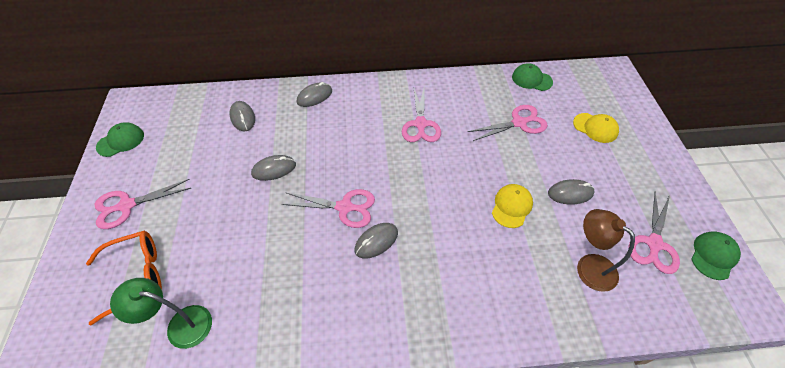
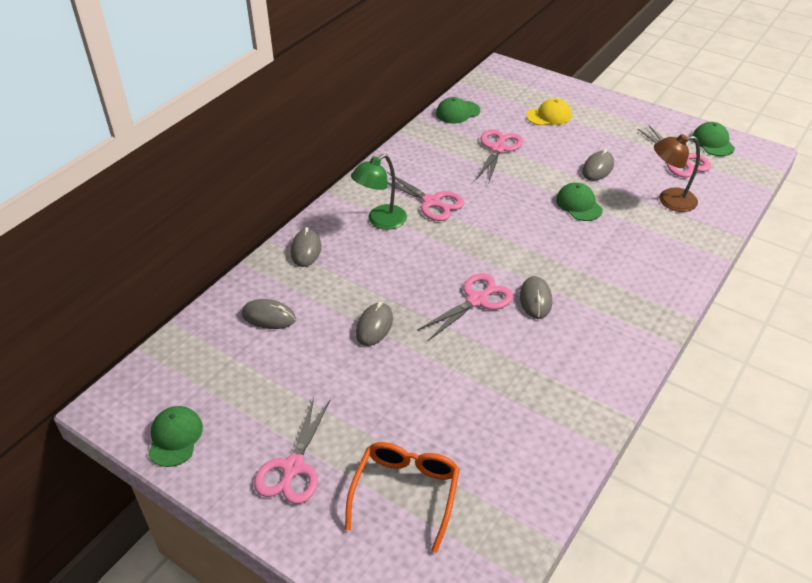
camera: 50 degrees left, 10 degrees down
(180, 325) = (501, 477): green lamp -> green lamp (380, 221)
(511, 206) = (579, 204): yellow cap -> green cap

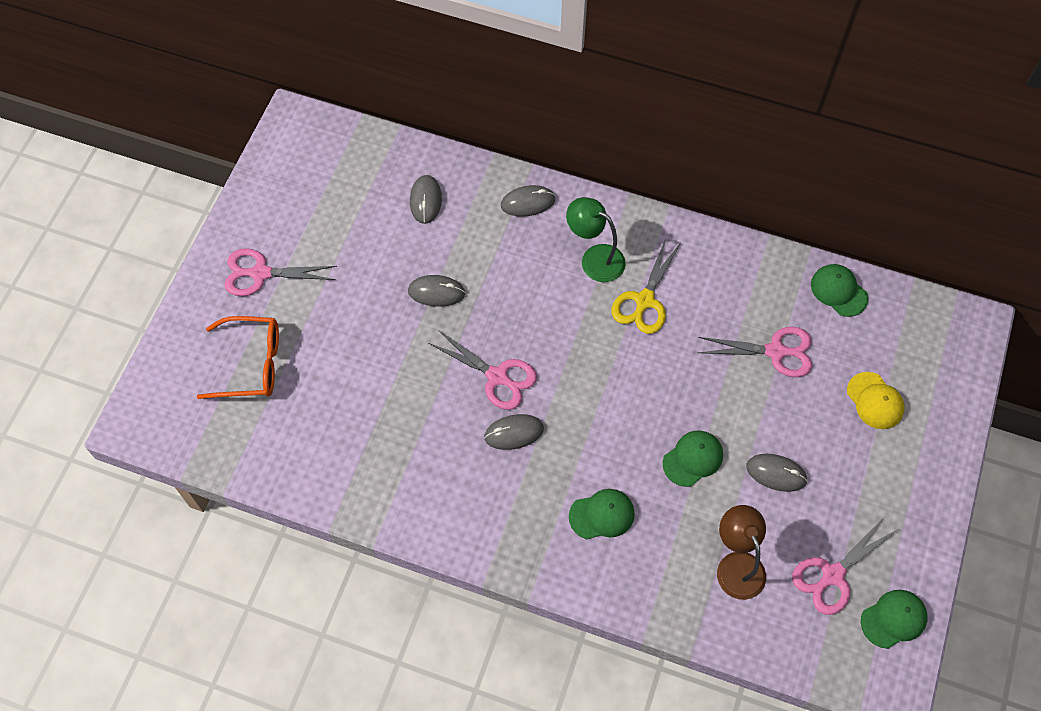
camera: 75 degrees right, 20 degrees up
(175, 437) = (273, 179): green cap -> green cap (602, 515)
(432, 202) = (644, 301): pink scissors -> yellow scissors

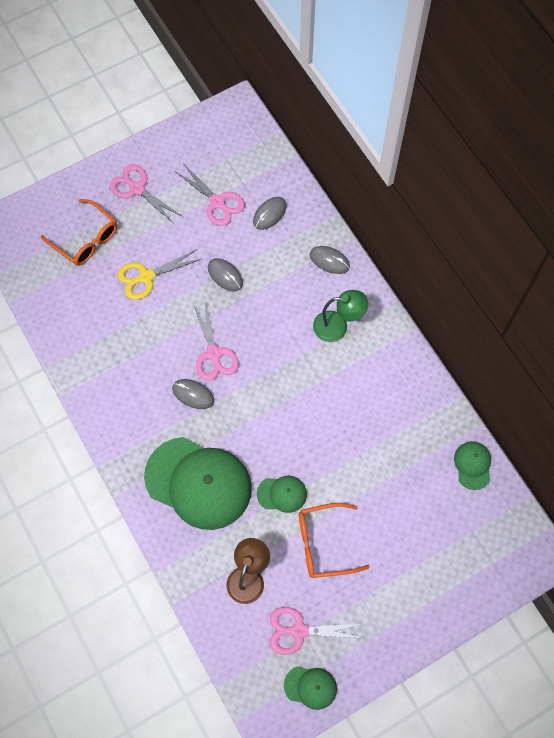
camera: 40 degrees right, 5 degrees up
(594, 258) = (338, 326): green lamp -> green lamp turned 105 degrees clockwise
(602, 515) = (198, 483): green cap -> green cap, size x2.21
(644, 301) = (343, 376): yellow scissors -> yellow scissors (146, 277)
(776, 351) = (395, 471): pink scissors -> pink scissors (217, 202)
(776, 473) = (323, 543): grey mouse -> orange glasses
(875, 401) = (428, 551): yellow cap -> none

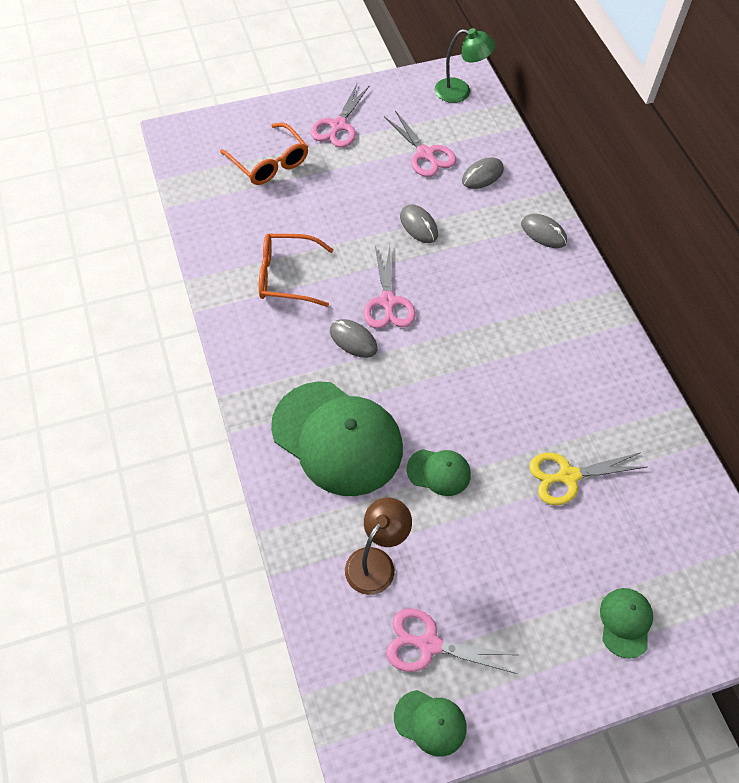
camera: 10 degrees right, 10 degrees down
(137, 188) = (338, 126): pink scissors -> pink scissors turned 120 degrees counterclockwise
(146, 277) = (327, 211): yellow scissors -> yellow scissors (567, 476)
(323, 543) = (481, 542): orange glasses -> orange glasses (286, 276)
(338, 326) = (542, 301): green lamp -> green lamp (460, 92)
(472, 465) = (690, 488): green cap -> green cap (625, 622)

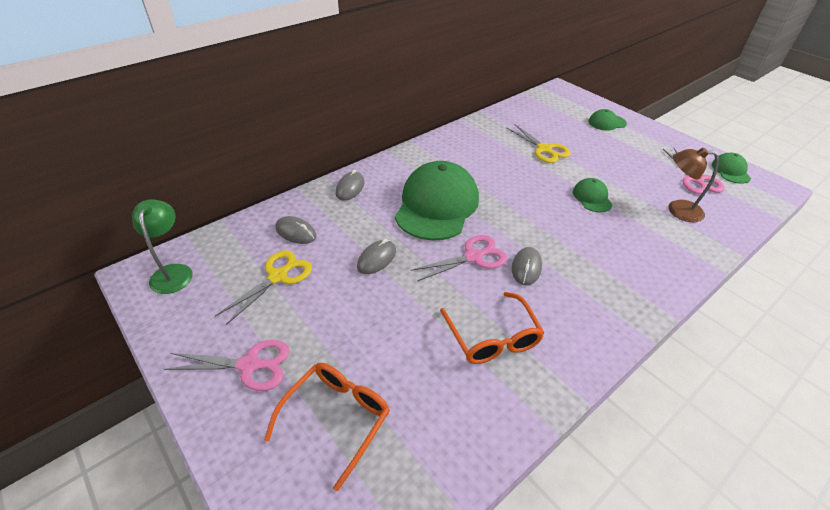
camera: 110 degrees left, 15 degrees down
(337, 438) = (617, 252): green cap -> green cap (437, 205)
(425, 154) = (278, 276): pink scissors -> yellow scissors

